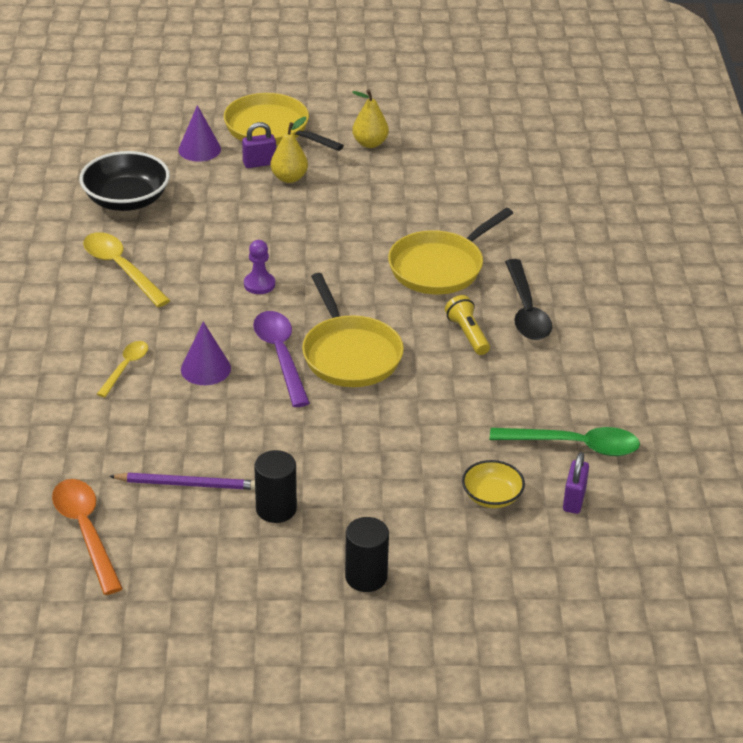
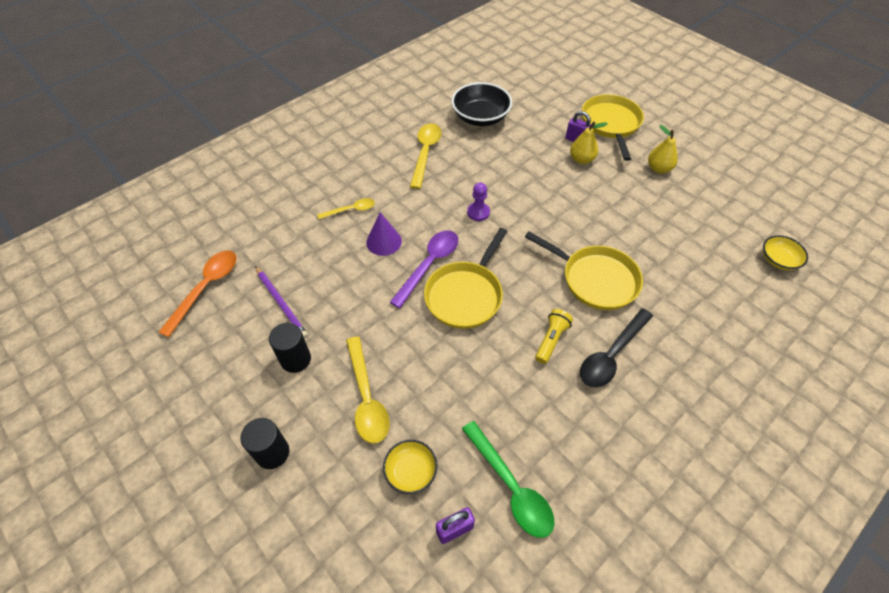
camera: 50 degrees right, 15 degrees up
(199, 149) = (555, 112): purple cone -> none
(382, 483) = (366, 397): none -> yellow spoon
(440, 267) = (595, 279): yellow pan -> yellow pan turned 150 degrees counterclockwise
(556, 157) = (778, 260): none -> yellow bowl

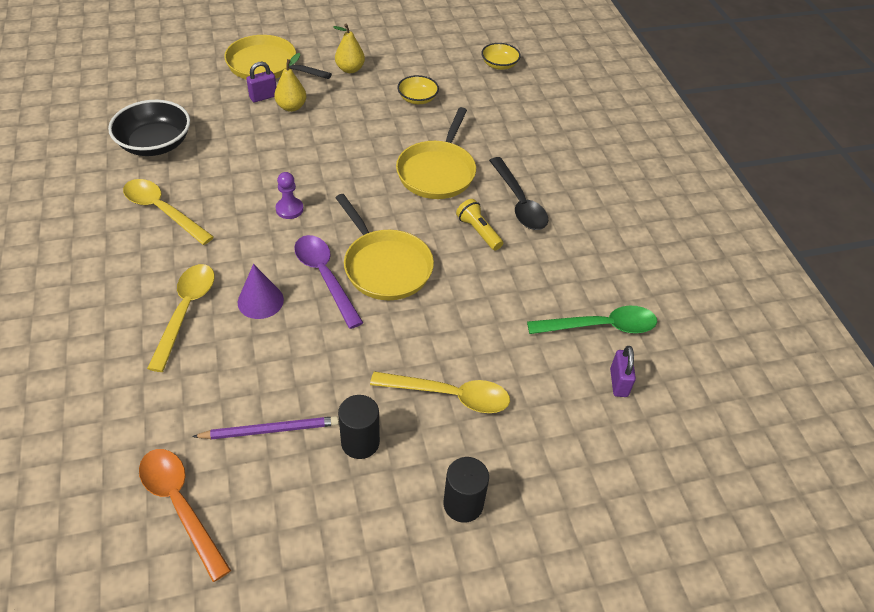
camera: 65 degrees left, 5 degrees down
(351, 210) = (186, 311): yellow spoon -> yellow spoon, size x1.66
(411, 471) = (548, 391): yellow bowl -> yellow bowl (417, 99)
(595, 279) = (437, 172): yellow pan -> yellow pan turned 135 degrees clockwise

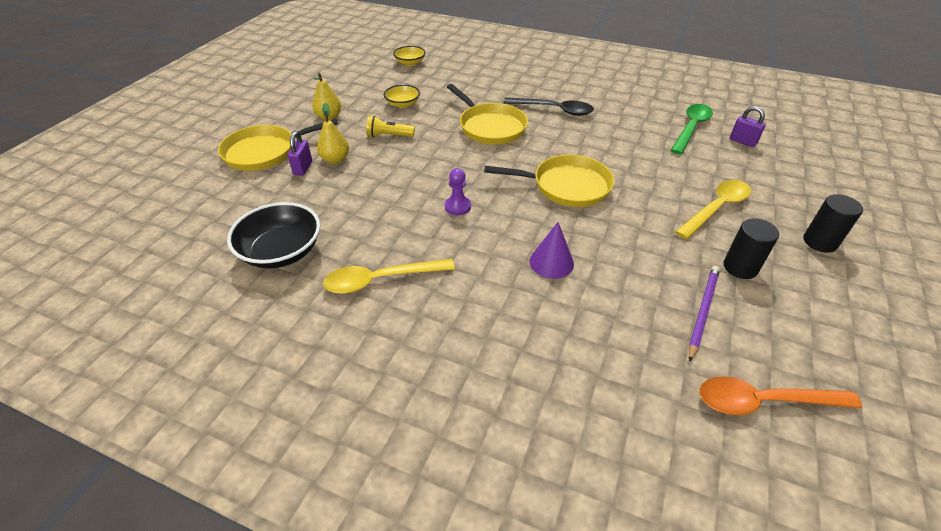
camera: 50 degrees left, 5 degrees down
(186, 311) = (528, 312): yellow spoon -> none
(325, 277) = (553, 218): purple spoon -> none
(478, 231) = (567, 135): yellow flashlight -> yellow flashlight (389, 136)

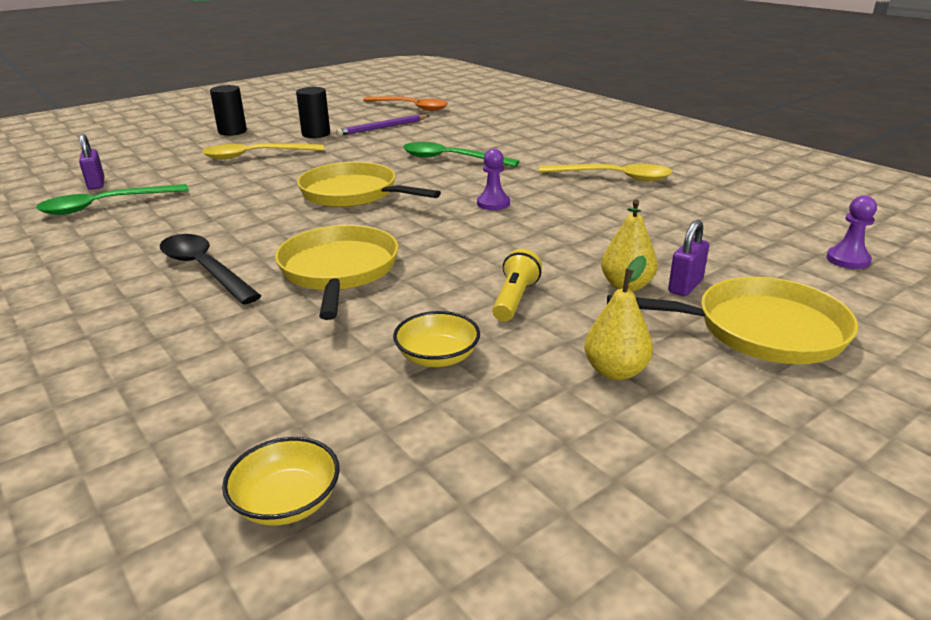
camera: 150 degrees left, 15 degrees down
(196, 220) = (848, 260): none -> purple pawn
(281, 251) = (717, 211): black bowl -> none
(389, 136) = (514, 299): yellow flashlight -> yellow flashlight turned 105 degrees counterclockwise
(551, 262) = (451, 159): purple cone -> green spoon

